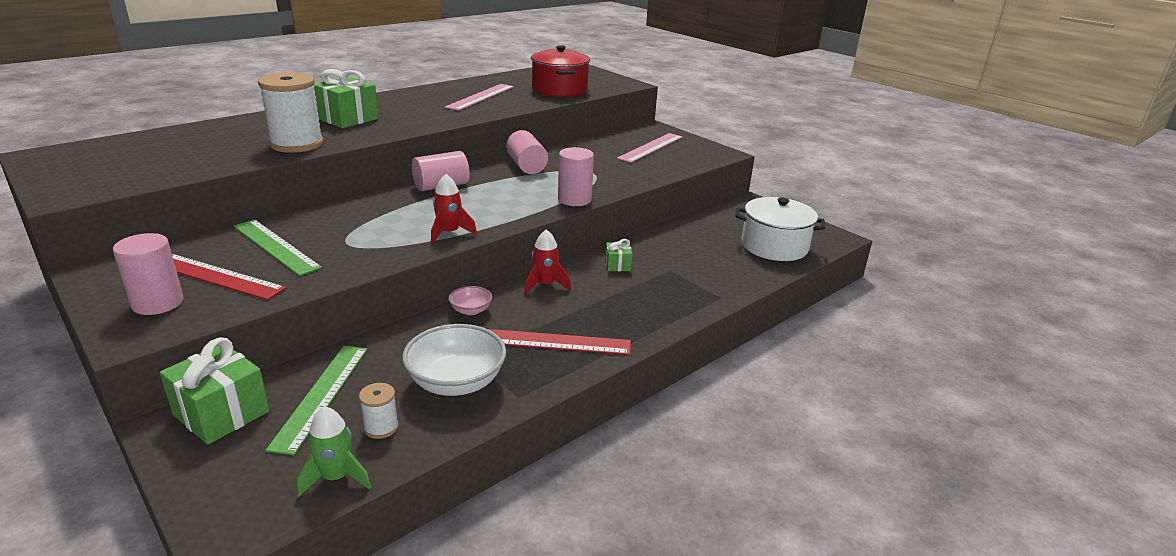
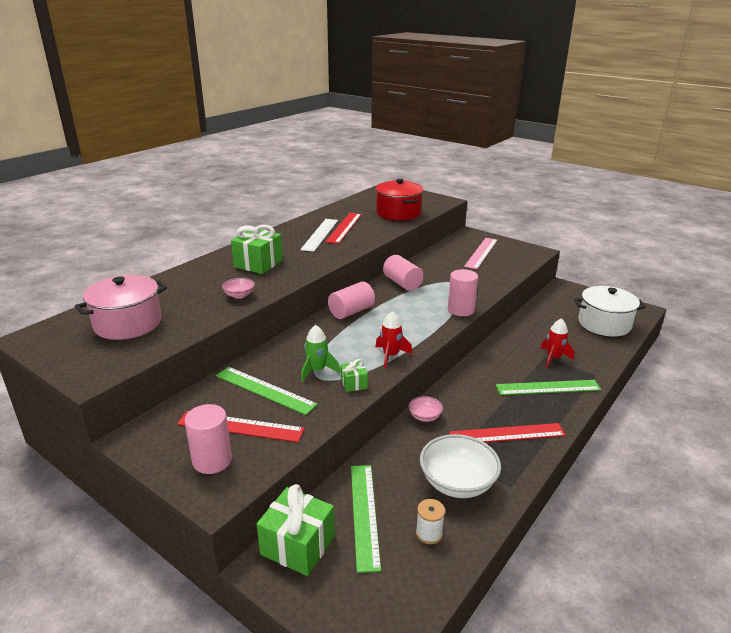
camera: 10 degrees left, 0 degrees up
(151, 155) = (128, 323): none -> pink pot
(297, 144) = (239, 295): white spool -> pink bowl
(336, 477) = (426, 584): green rocket -> green rocket (317, 370)
(446, 100) = (320, 234): none -> white ruler
(481, 97) = (344, 227): pink ruler -> red ruler
(545, 285) = (464, 384): red rocket -> red rocket (553, 358)
(617, 265) = (505, 358): green gift -> green gift (354, 383)
(647, 302) = (548, 387): none -> green ruler

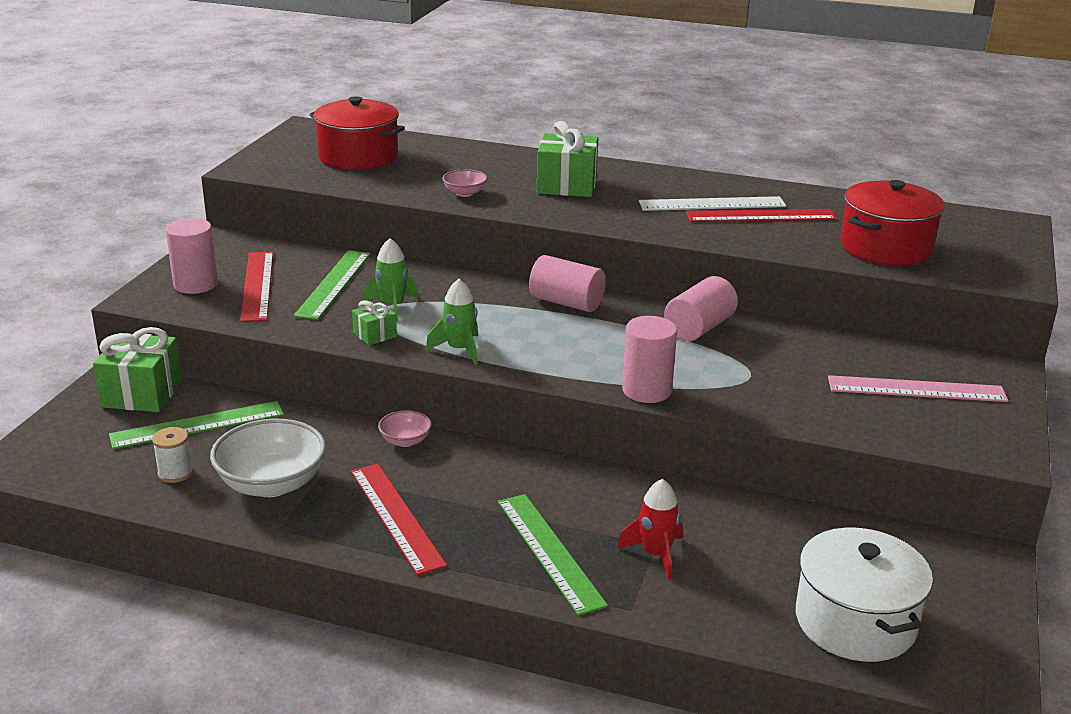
camera: 70 degrees right, 0 degrees up
(128, 323) = (358, 157): pink pot -> red pot
(390, 356) = (459, 350): red rocket -> green rocket

